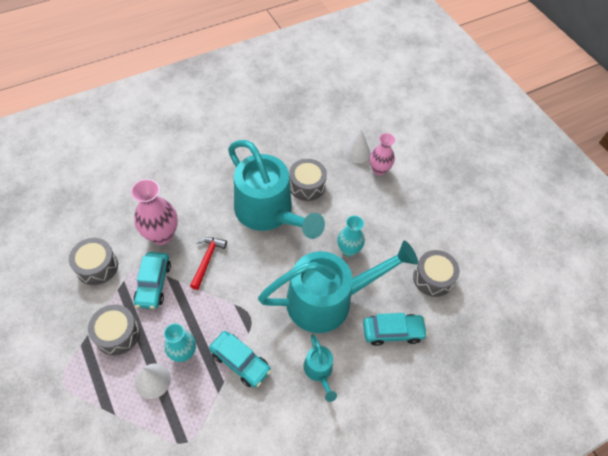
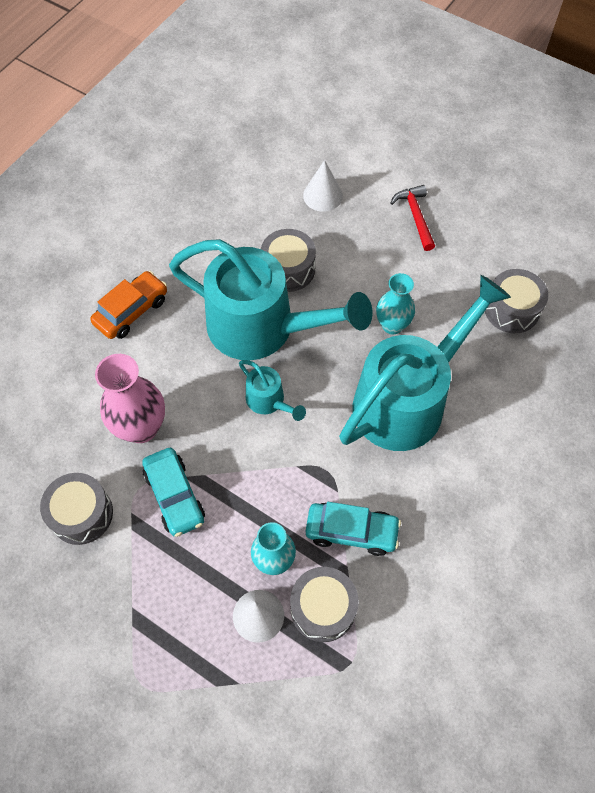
camera: 25 degrees left, 5 degrees up
(117, 334) = (171, 584): grey drum -> grey drum (323, 608)
(201, 167) = (131, 311): none -> orange car
(207, 260) = (224, 428): red hammer -> red hammer (415, 216)
(319, 371) = (452, 490): turquoise watering can -> turquoise watering can (269, 401)
(379, 170) = (365, 205): pink vase -> none
(392, 332) = (506, 397): turquoise car -> none

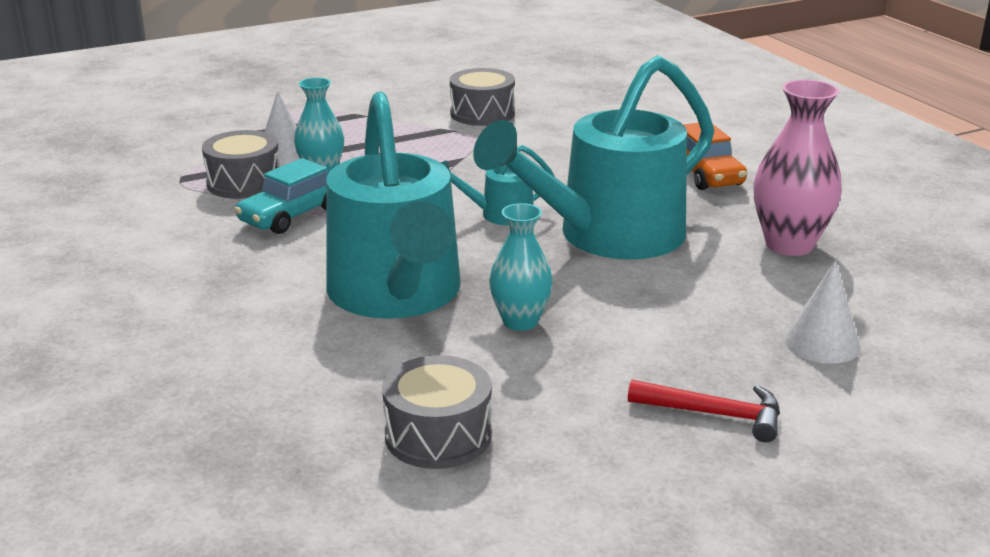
camera: 120 degrees right, 35 degrees down
(141, 427) = (544, 150): pink vase -> pink vase (789, 245)
(175, 496) = (448, 149): turquoise car -> none
(288, 269) = (690, 276): grey drum -> none

